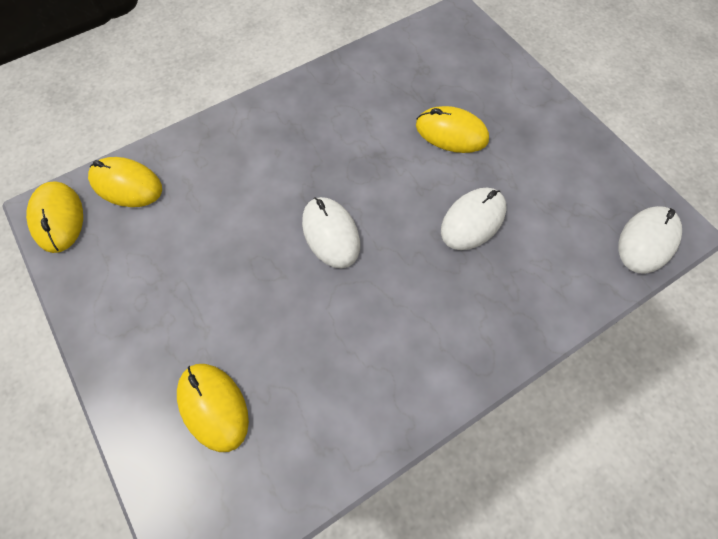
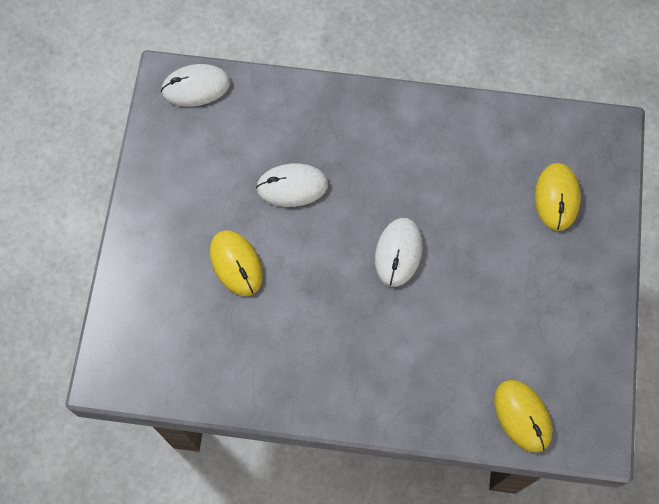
camera: 140 degrees left, 5 degrees up
(58, 218) = (592, 424): yellow mouse -> none

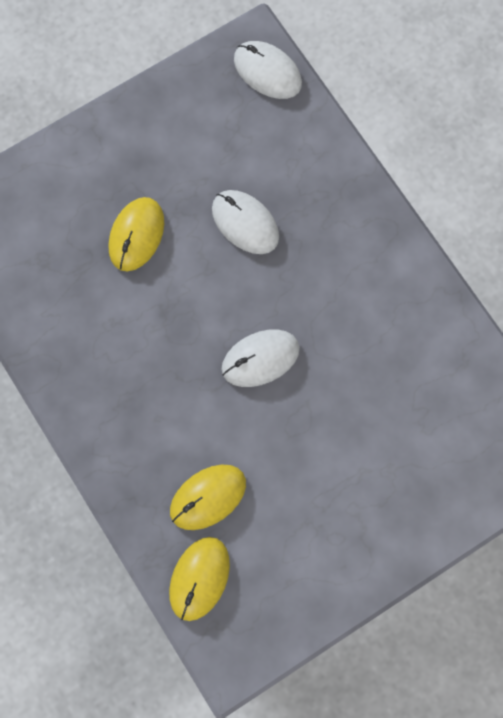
camera: 50 degrees right, 5 degrees up
(556, 198) = (433, 455): yellow mouse -> yellow mouse (208, 497)

